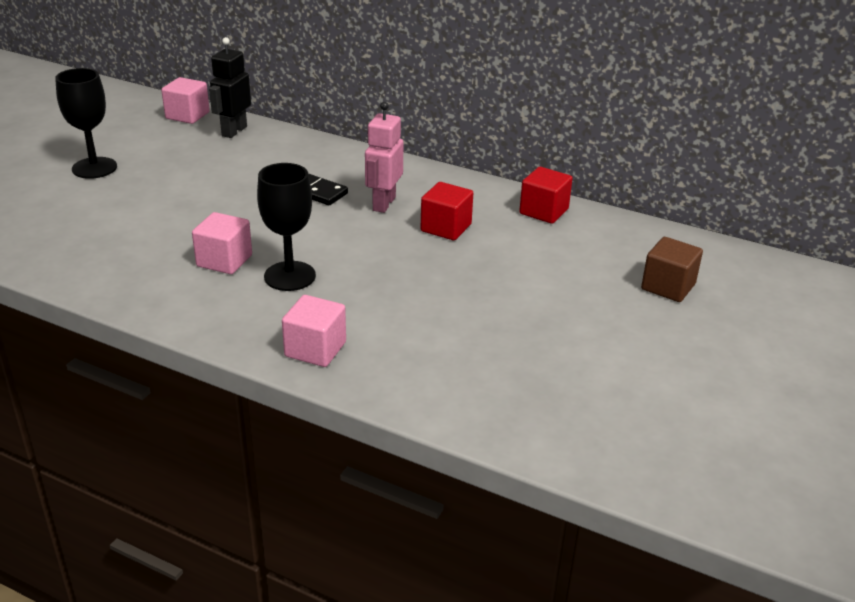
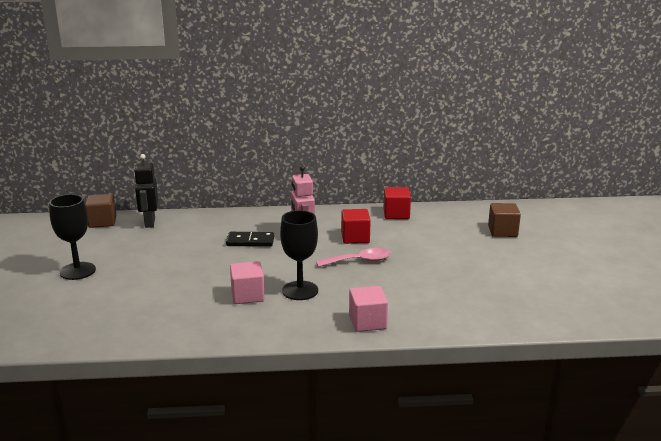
camera: 30 degrees left, 10 degrees down
(187, 115) = (102, 222): pink cube -> brown cube
(410, 262) = (359, 261): none -> pink spoon

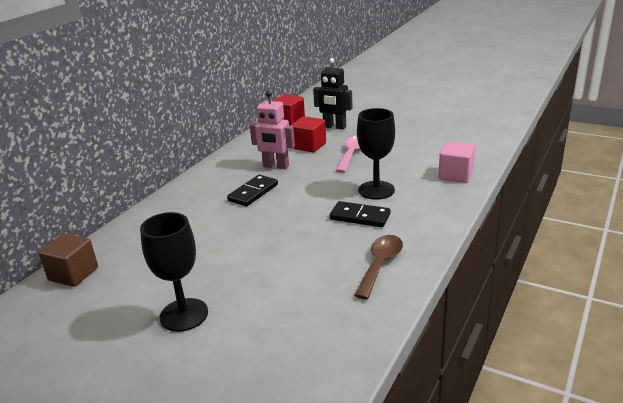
camera: 55 degrees left, 5 degrees up
(149, 222) = (126, 241): black robot -> black robot (334, 127)
(180, 324) = (380, 264): none -> brown spoon
(247, 295) = (360, 217): pink cube -> black domino
(502, 231) = (367, 96): brown cube -> none

